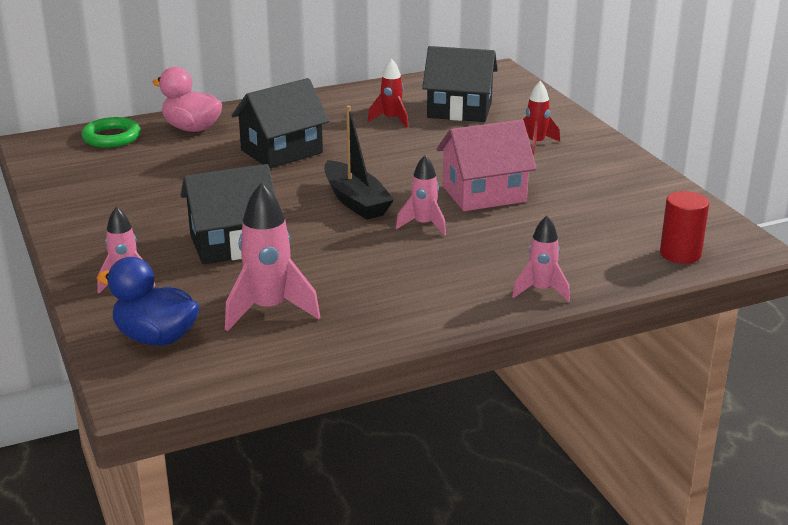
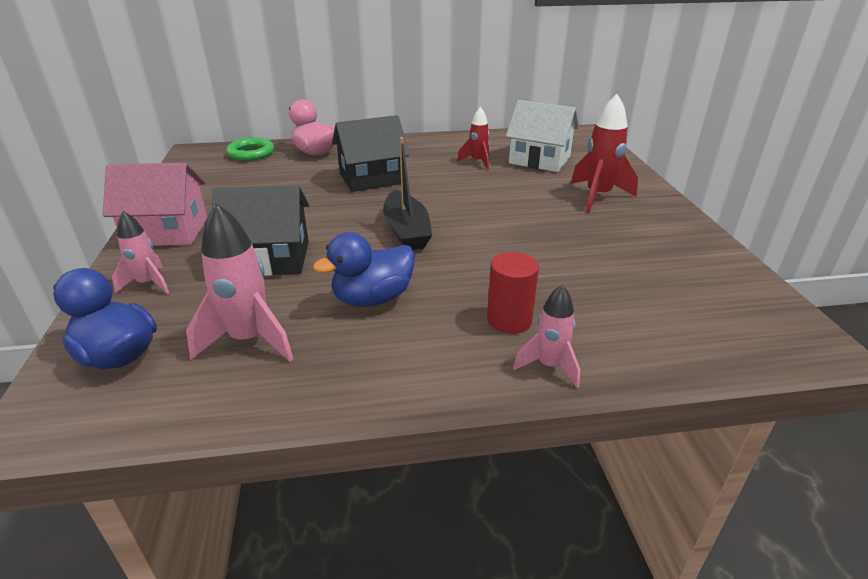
camera: 15 degrees right, 5 degrees up
(360, 264) = (373, 299): none -> blue duck
(424, 225) = (457, 264): pink rocket -> none
(459, 110) = (539, 160): black house -> white house
(484, 194) = (530, 239): pink house -> pink house (167, 232)
(536, 144) = (598, 196): red rocket -> red rocket, size x1.62
(680, 254) = (728, 341): red cylinder -> red cylinder (509, 320)

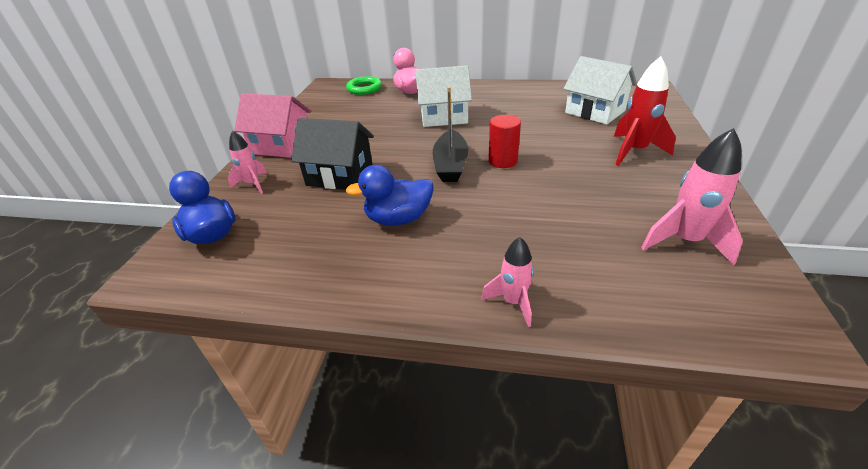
camera: 20 degrees right, 5 degrees up
(249, 340) = (297, 238): pink rocket -> pink rocket (684, 241)
(371, 178) = (444, 117): black house -> white house
(477, 162) = (538, 109): red rocket -> none
(509, 320) = (498, 255): red cylinder -> red cylinder (502, 161)

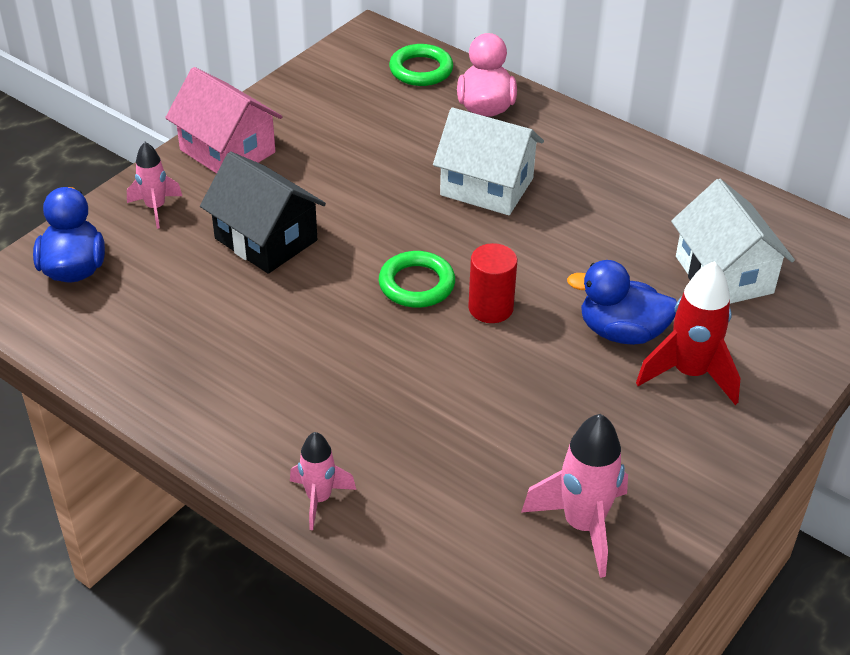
camera: 25 degrees right, 5 degrees up
(398, 219) = (285, 340): blue duck -> blue duck (621, 332)
(450, 165) = (416, 284): black boat -> green ring

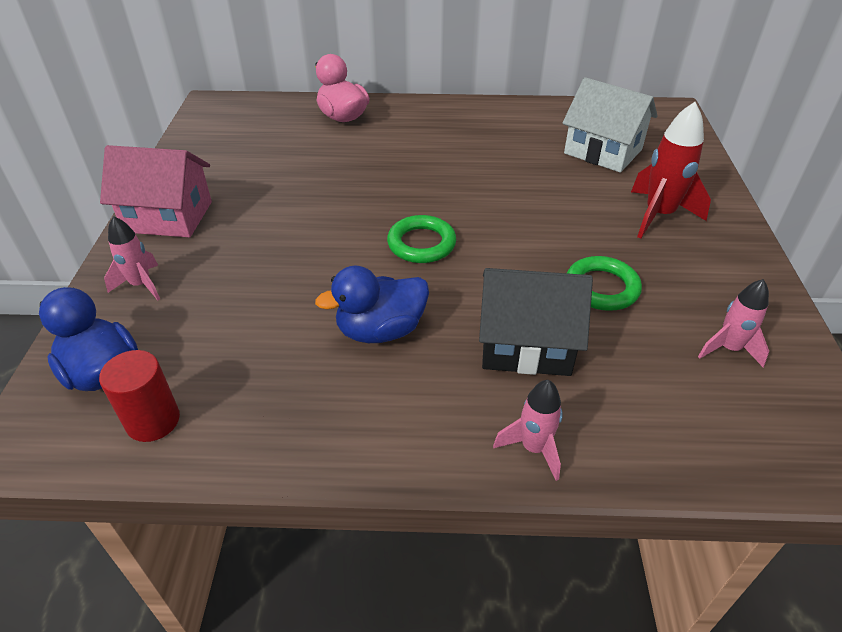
camera: 35 degrees left, 0 degrees up
(266, 239) = (267, 266): black house -> black house (526, 344)
(421, 70) = (272, 111): green ring -> green ring (601, 288)
(487, 187) = (398, 162): white house -> none
(490, 308) = (491, 235): red cylinder -> red cylinder (153, 421)
(583, 525) = (728, 349): pink rocket -> pink rocket, size x0.62
(621, 332) = (589, 210): blue duck -> blue duck (380, 330)

